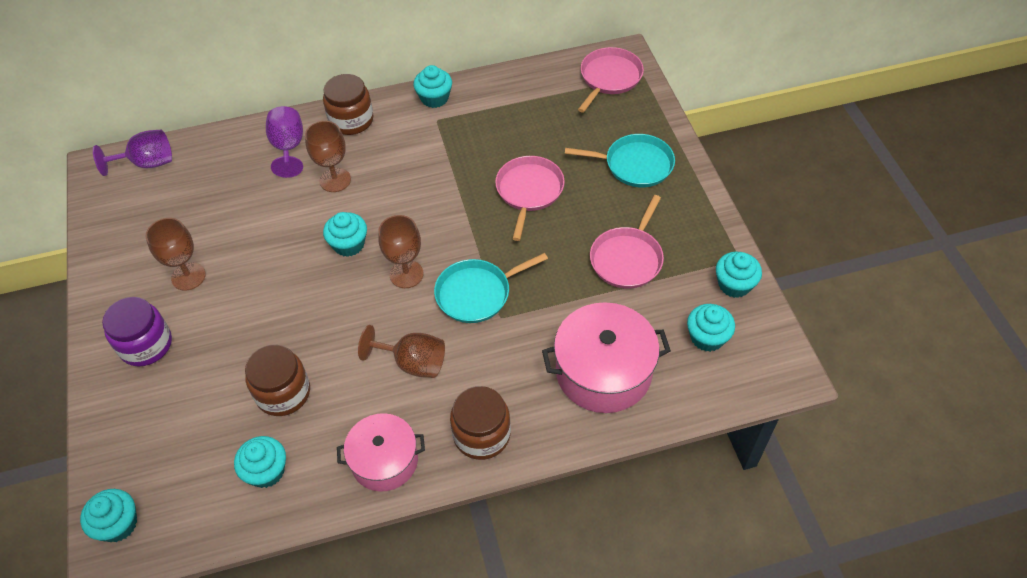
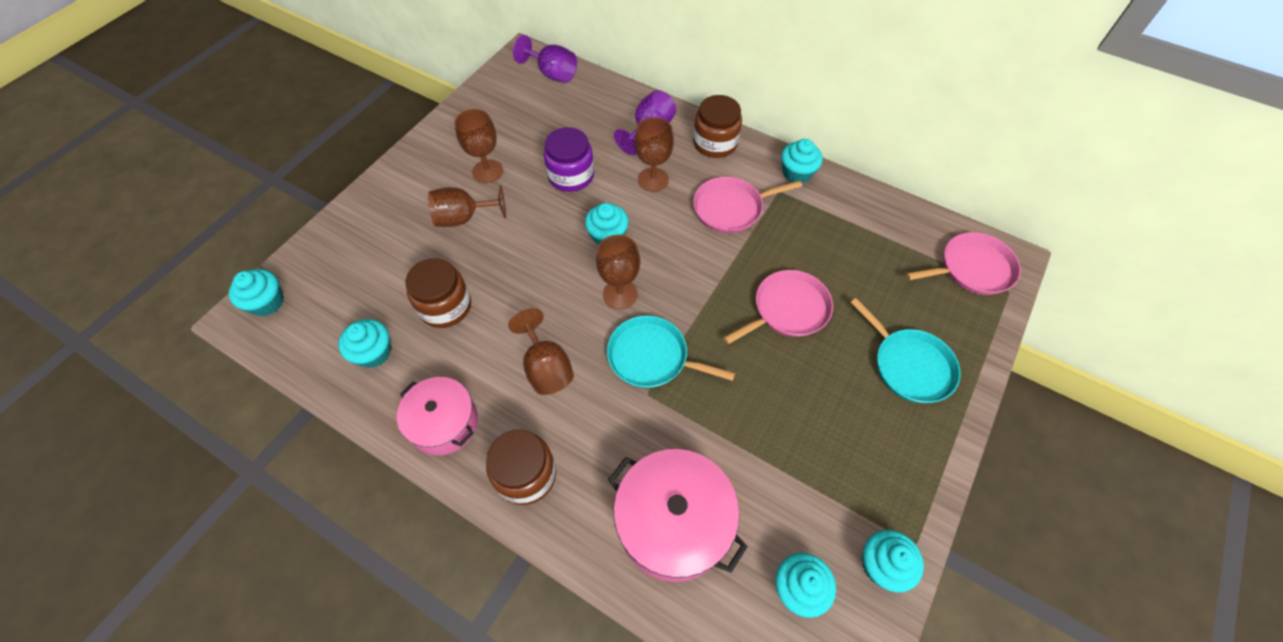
camera: 45 degrees right, 5 degrees up
(146, 345) = (413, 196): purple jar -> purple jar (571, 176)
(214, 324) = (464, 218): none -> brown goblet
(627, 258) = (807, 443): pink pan -> pink pan (731, 208)

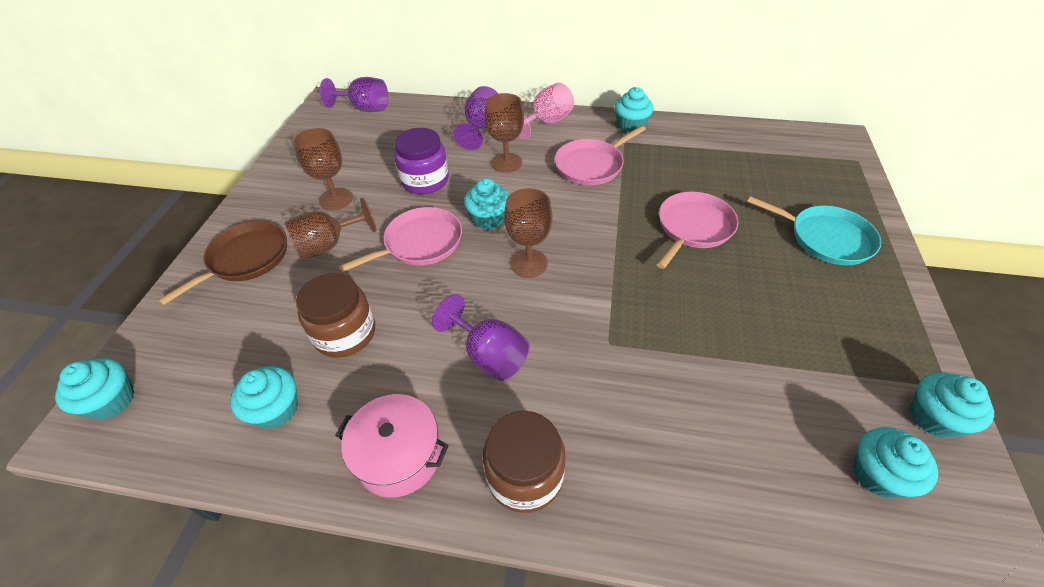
camera: 20 degrees left, 10 degrees down
(395, 209) = (246, 259): none -> brown pan
(546, 367) = (489, 355): brown goblet -> purple goblet
(652, 357) = (593, 308): turquoise pan -> none
(673, 522) = (713, 460): pink pot -> none
(715, 143) = (546, 122): brown jar -> pink goblet
(972, 269) = (818, 153): pink pan -> pink pan (420, 243)

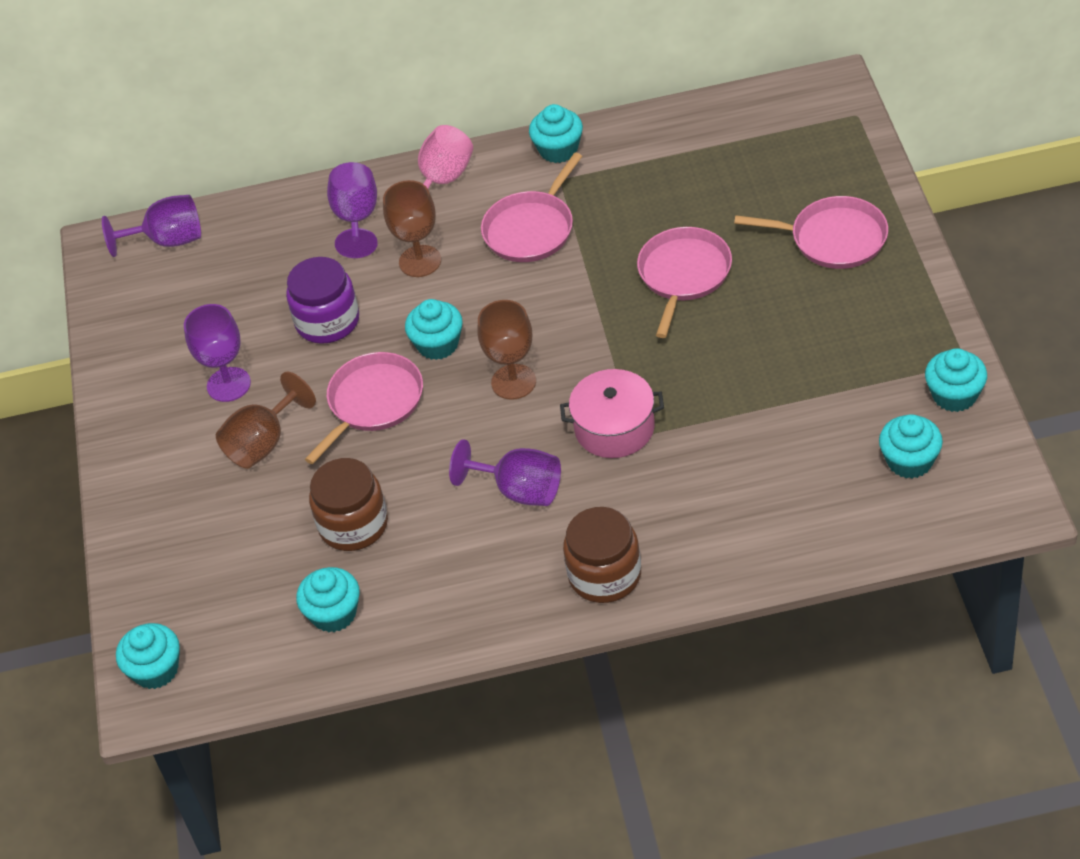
camera: 15 degrees left, 0 degrees up
(246, 259) = (174, 492): brown pan -> none
(336, 199) = (228, 384): brown goblet -> purple goblet
(399, 455) = (481, 603): pink pot -> pink pot (614, 428)
(826, 238) = (833, 238): turquoise pan -> pink pan

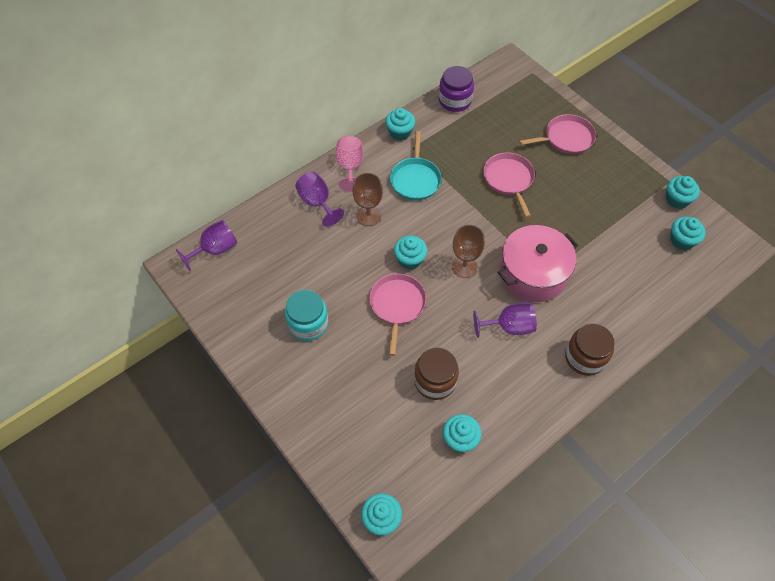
camera: 35 degrees left, 10 degrees up
(228, 384) = (308, 324): purple goblet -> turquoise jar
(263, 443) = (352, 351): brown goblet -> none
(327, 321) = (340, 267): purple jar -> purple jar (455, 101)
(531, 229) = (415, 179): pink pan -> turquoise pan
(614, 428) = (532, 274): pink pot -> pink pot, size x1.51

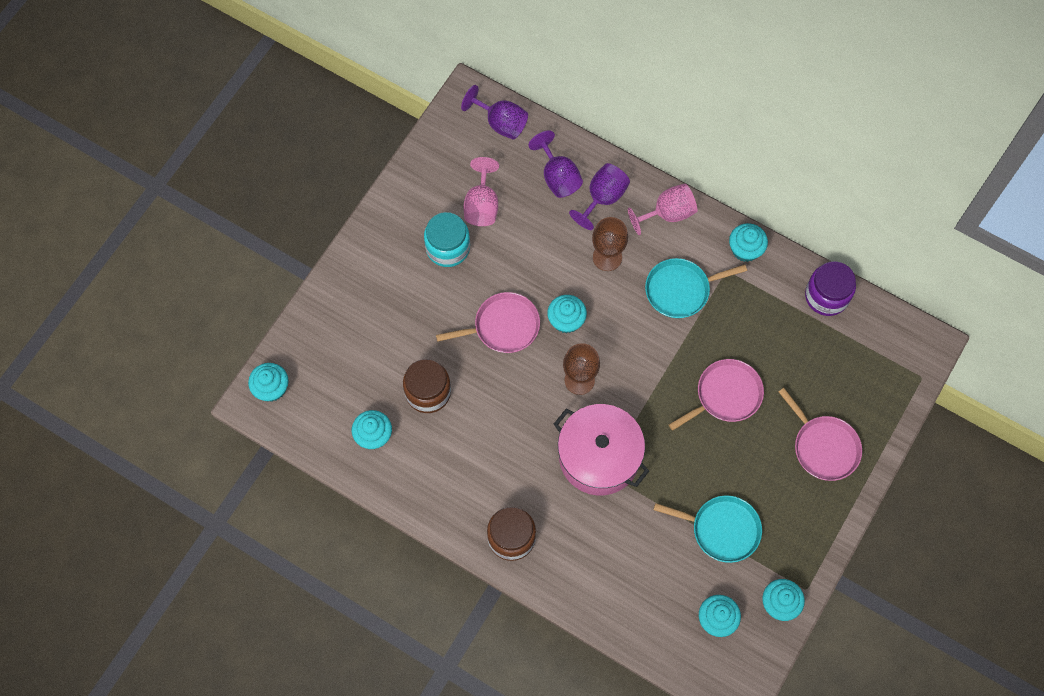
camera: 70 degrees right, 10 degrees up
(282, 286) = (482, 205): none -> pink goblet
(509, 326) = (520, 449): purple goblet -> purple goblet (558, 177)
(612, 215) = (722, 529): none -> turquoise pan

